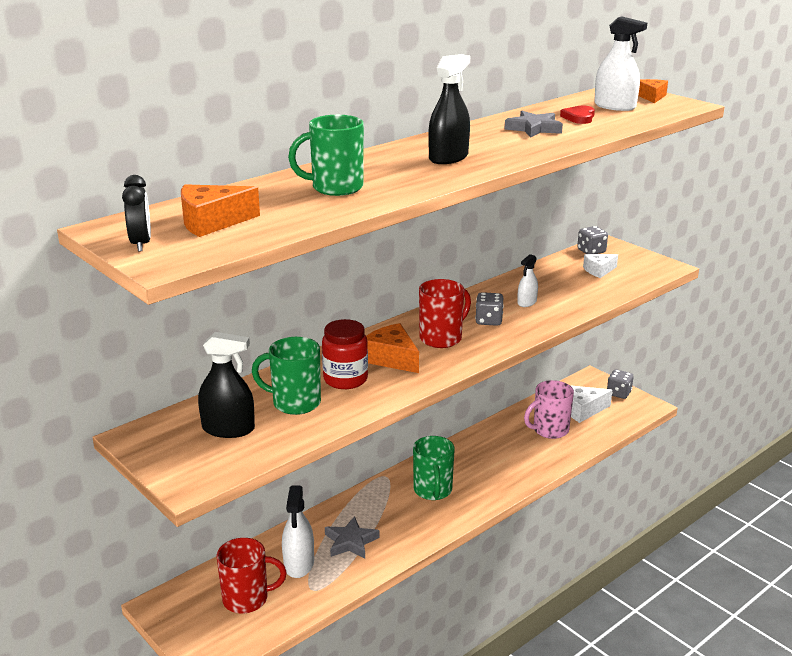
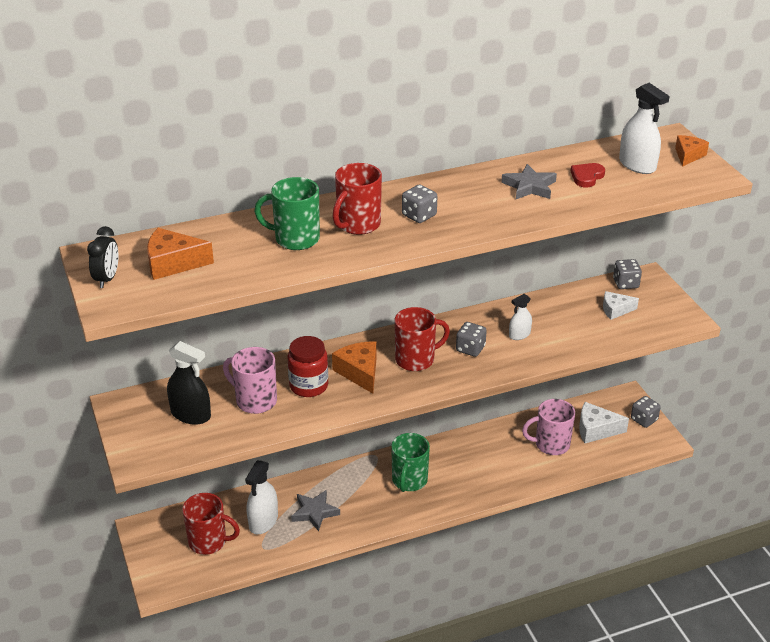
camera: 20 degrees right, 10 degrees up
(295, 403) = (255, 401): green mug -> pink mug
(392, 171) = (357, 225): none -> red mug
(448, 158) = (419, 215): black spray bottle -> grey dice

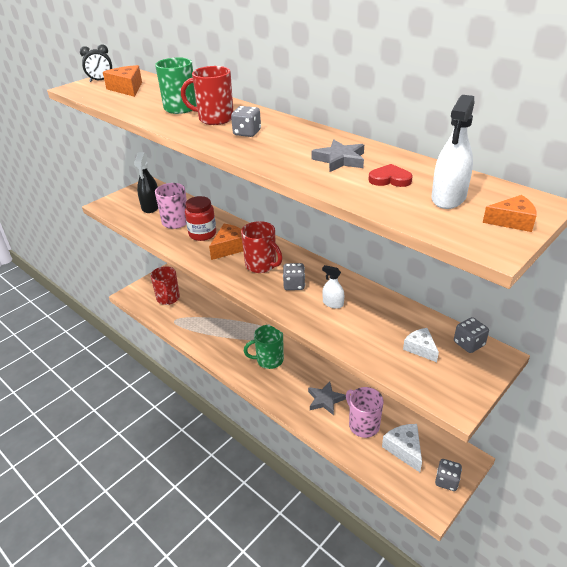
camera: 65 degrees right, 0 degrees up
(263, 521) = (195, 312): white spray bottle -> none
(315, 512) = (214, 329): grey star -> grey star (325, 400)

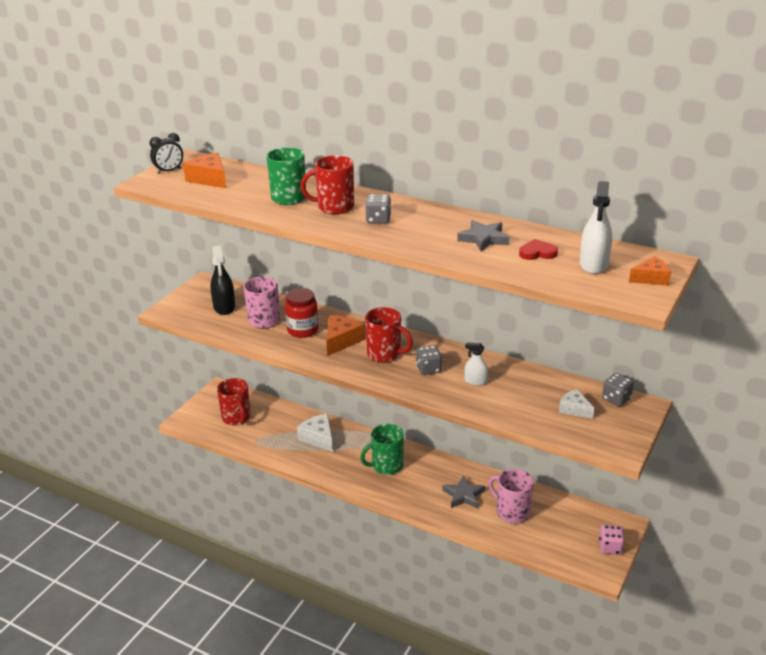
camera: 15 degrees left, 5 degrees down
(404, 449) = (560, 527): white cheese -> white cheese (318, 438)
(446, 481) = (610, 547): grey dice -> pink dice

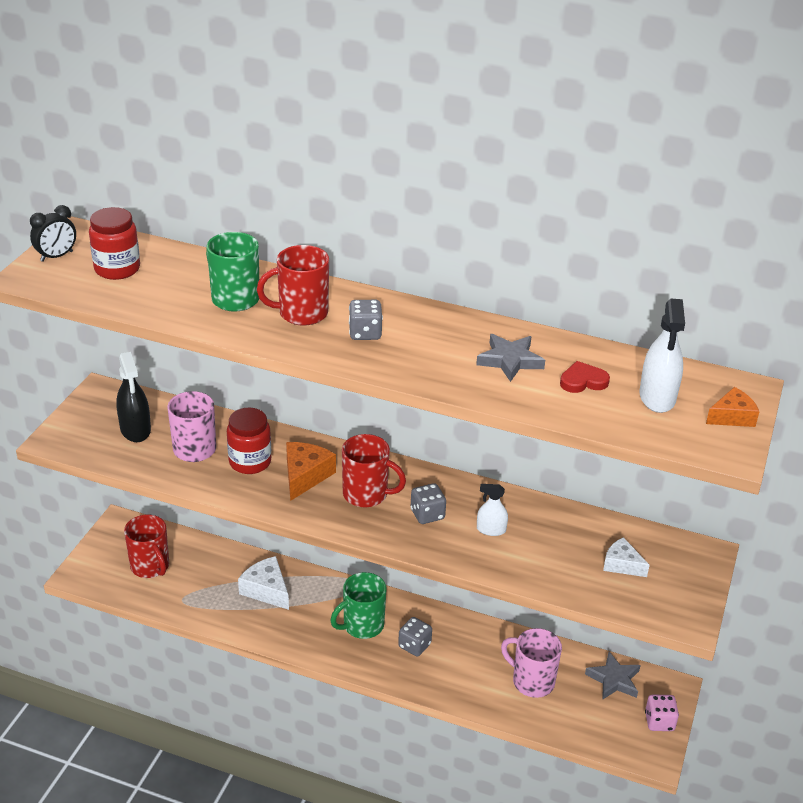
camera: 10 degrees left, 5 degrees up
(209, 179) = (117, 269): orange cheese -> red jar
(463, 495) = (468, 661): grey star -> grey star (614, 679)
(616, 399) = (671, 546): grey dice -> grey dice (414, 645)

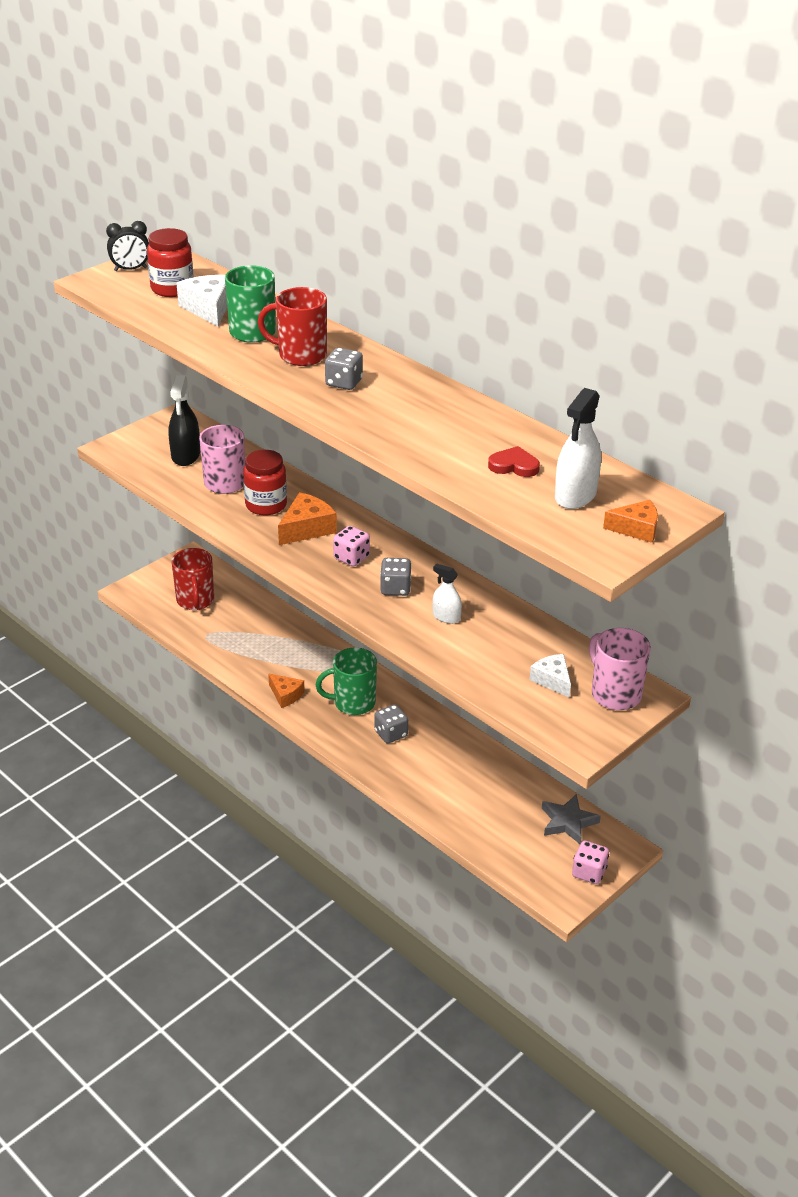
camera: 25 degrees right, 0 degrees up
(266, 590) = (285, 648): white cheese -> white cheese (208, 308)
(296, 638) = (286, 695): none -> orange cheese
(367, 494) = (351, 558): red mug -> pink dice
(510, 360) = (459, 433): grey star -> none
(532, 681) = (484, 798): pink mug -> pink mug (614, 694)

